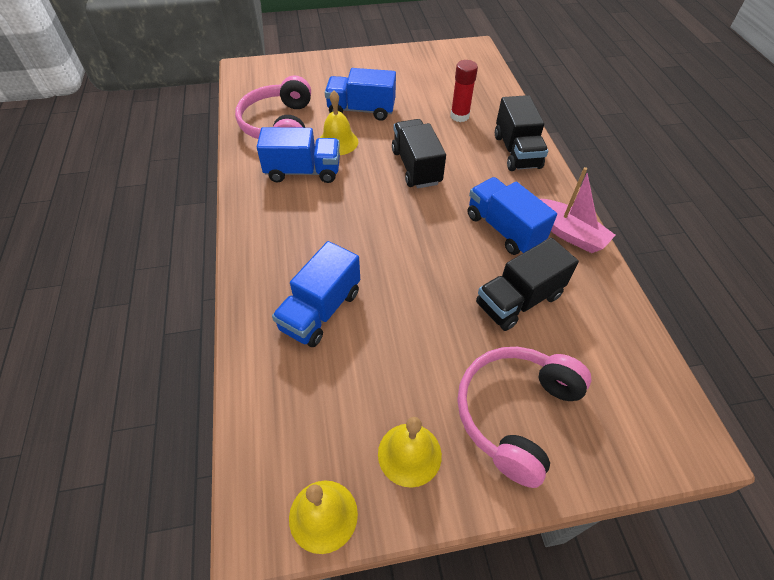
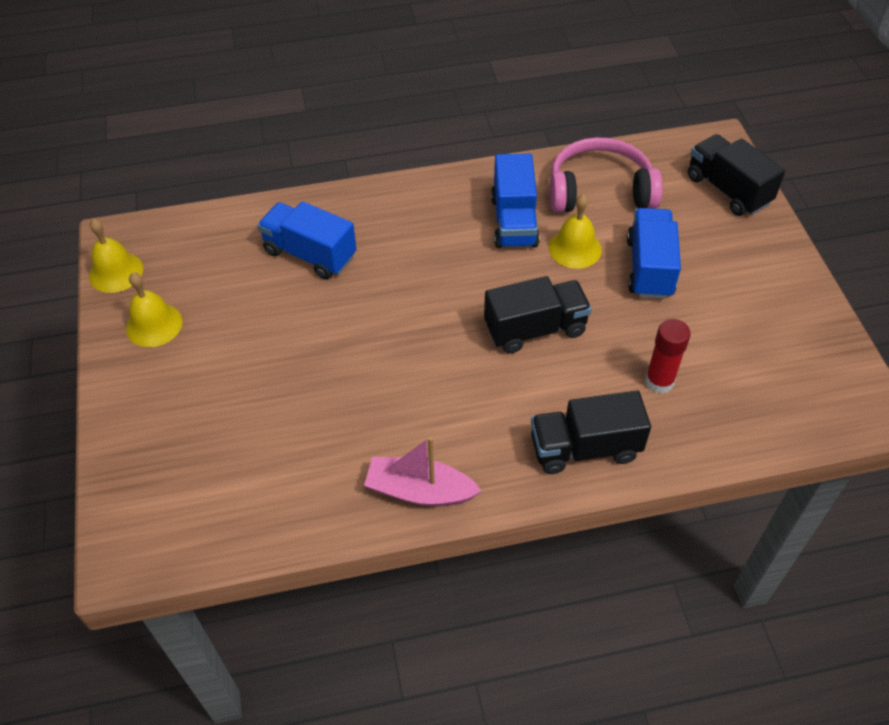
camera: 90 degrees right, 0 degrees up
(504, 229) = (425, 418): blue truck -> none
(515, 413) = (179, 406): pink headphones -> none
(519, 300) = (313, 423): black truck -> black truck (728, 190)
(568, 233) = (419, 491): pink boat -> pink boat turned 60 degrees clockwise

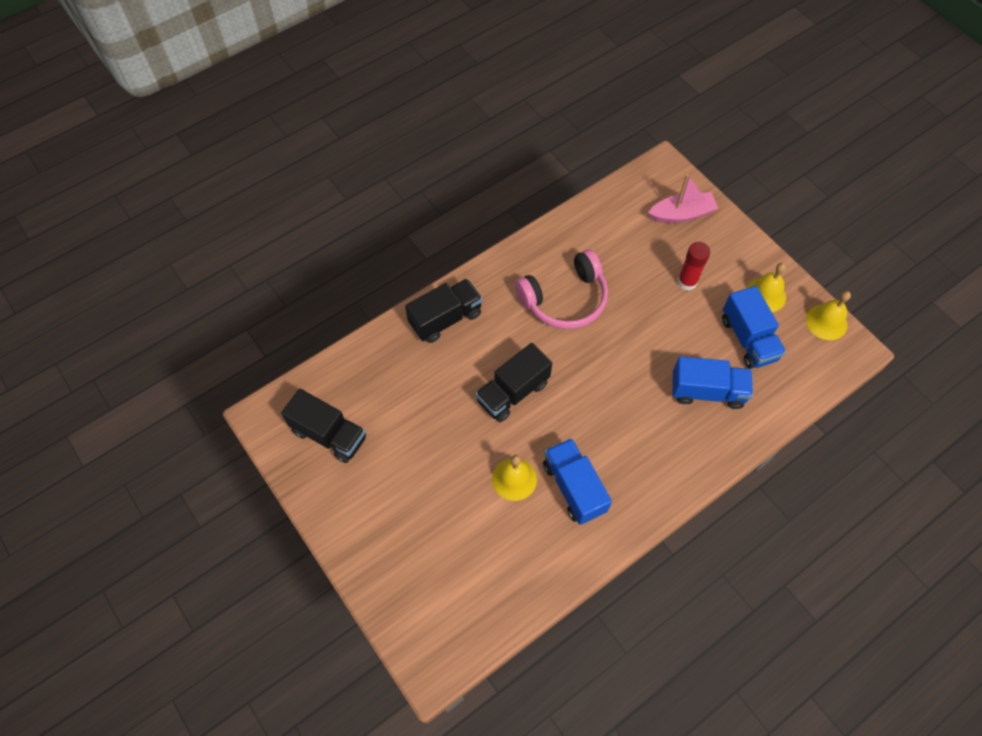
camera: 155 degrees right, 10 degrees up
(419, 491) = (531, 257): pink boat -> pink boat (681, 214)
(599, 190) = (519, 554): pink headphones -> pink headphones (565, 300)
(649, 268) = (449, 483): blue truck -> blue truck (748, 339)
(659, 381) = (413, 384): red glue stick -> red glue stick (687, 282)
(728, 190) = (408, 603): black truck -> black truck (329, 434)

